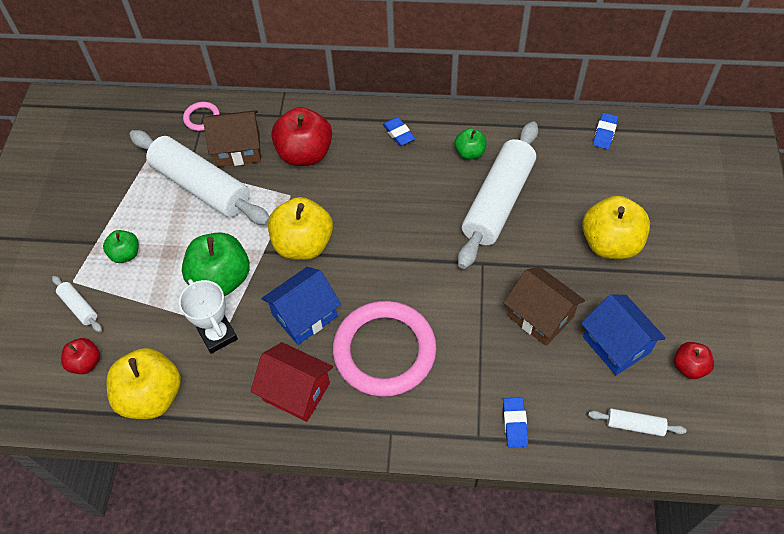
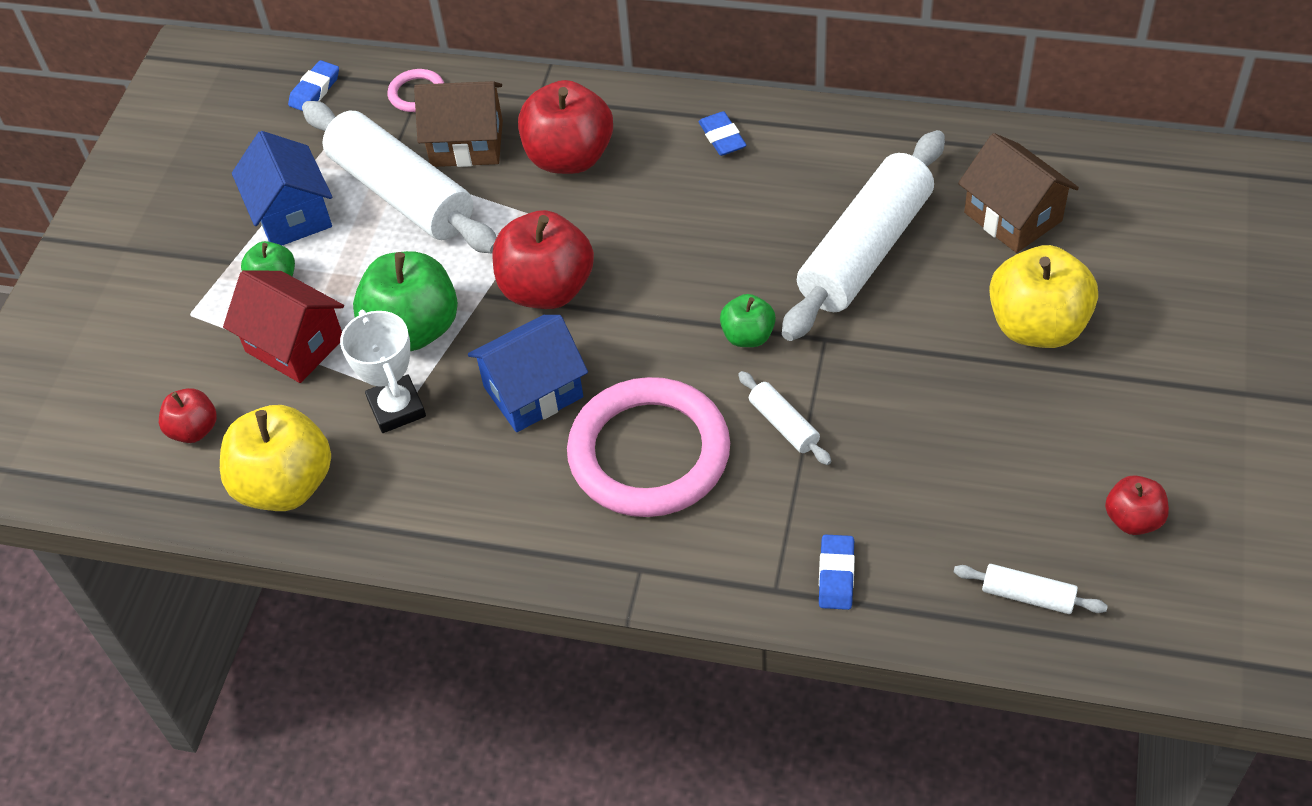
camera: 10 degrees right, 5 degrees down
(79, 307) = (195, 351): white rolling pin -> white rolling pin (784, 424)
(296, 391) = (504, 498): red house -> red house (295, 345)
(303, 244) = (546, 289): yellow apple -> red apple
(469, 153) = (832, 174): green apple -> green apple (748, 336)
(540, 316) = (903, 424): brown house -> brown house (1012, 217)
(604, 133) = (1058, 160): blue eraser -> blue eraser (315, 90)
(616, 344) = (1019, 476): blue house -> blue house (292, 215)

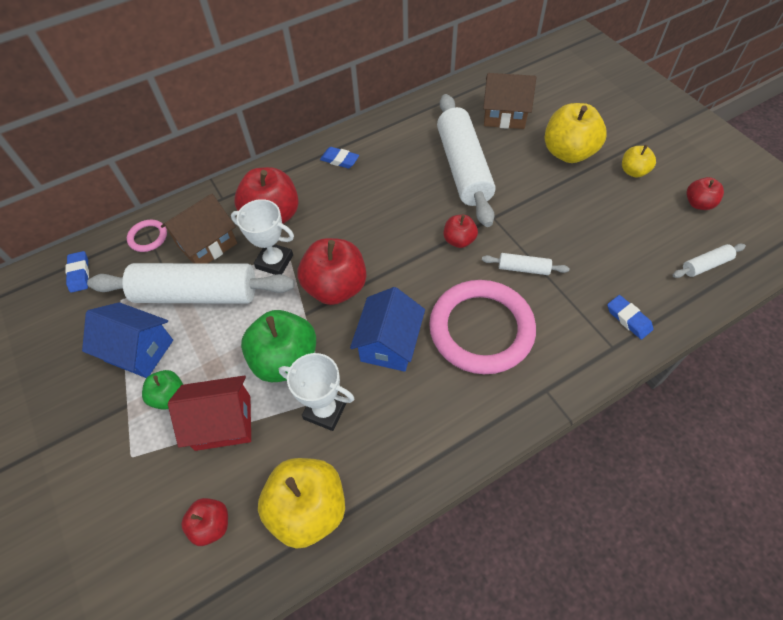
camera: 45 degrees left, 5 degrees up
(514, 213) = (274, 262): none -> white trophy
(748, 336) = (459, 240): green apple -> red apple
(1097, 414) = (633, 171): none -> yellow apple

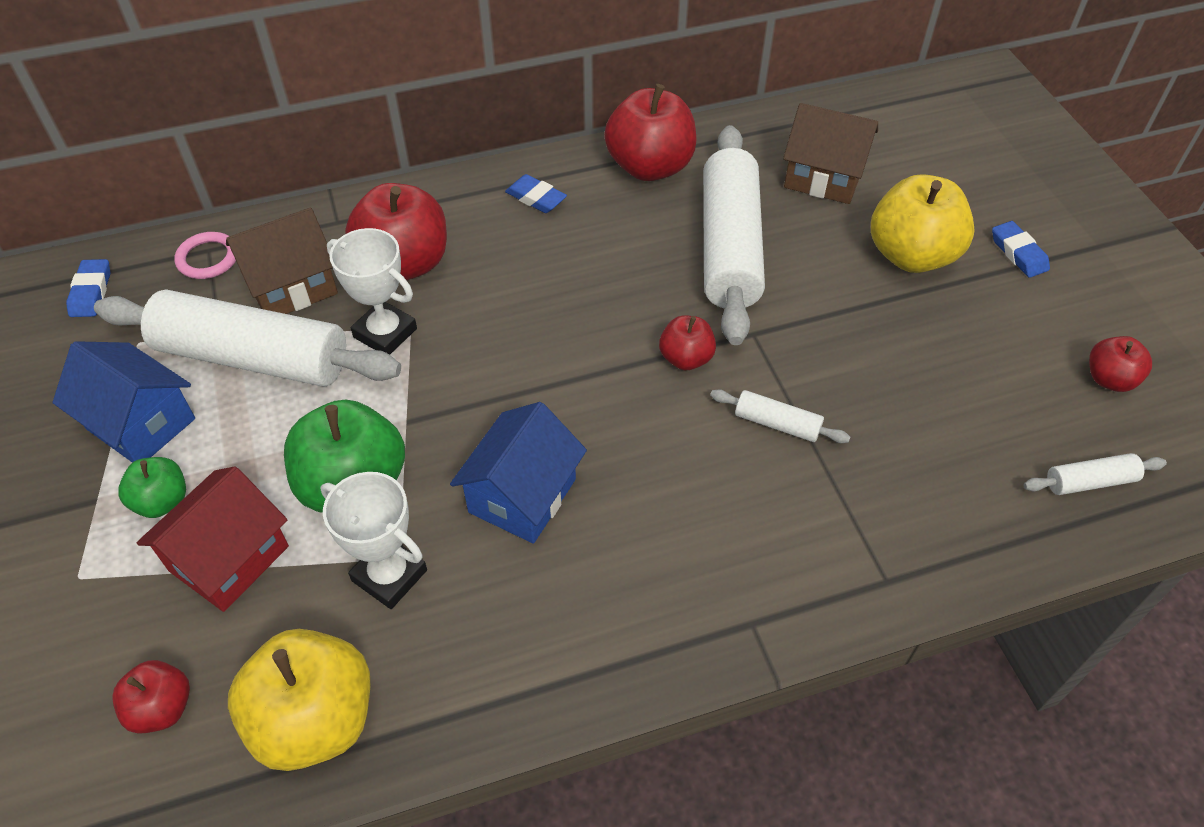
camera: 10 degrees right, 5 degrees down
(223, 422) = (229, 558): red house -> red house turned 60 degrees counterclockwise
(336, 287) = (467, 391): red apple -> red apple (650, 167)
(481, 329) = (677, 505): pink ring -> none
(628, 319) = (927, 540): blue eraser -> blue eraser (1018, 253)
(633, 171) = (1013, 306): yellow apple -> none

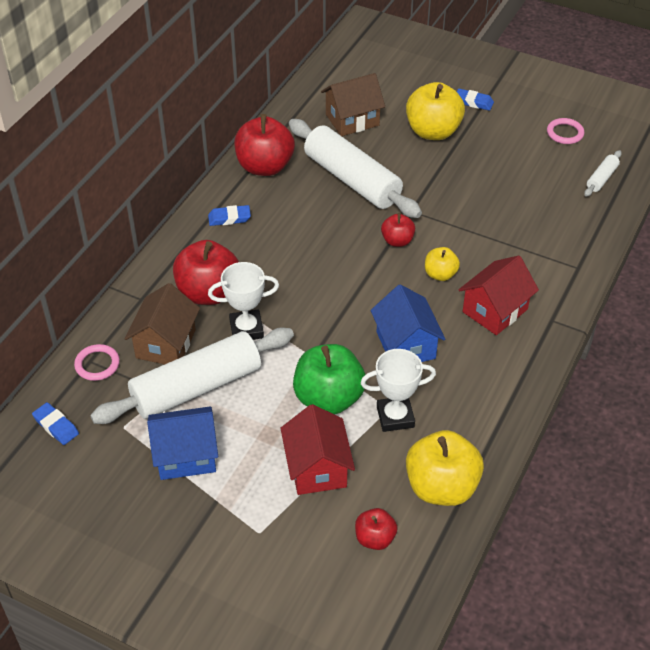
camera: 45 degrees left, 5 degrees down
(162, 501) = (250, 474): green apple -> none
(683, 440) = (440, 274): none -> yellow apple
(690, 545) = (495, 310): none -> red house
(777, 423) = (467, 240): white rolling pin -> none
(1109, 379) = (565, 133): red apple -> pink ring

